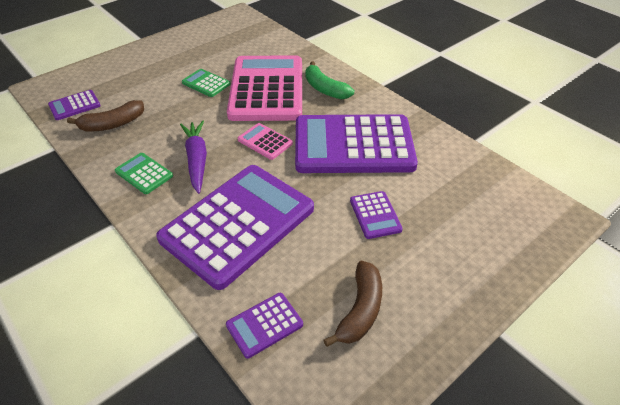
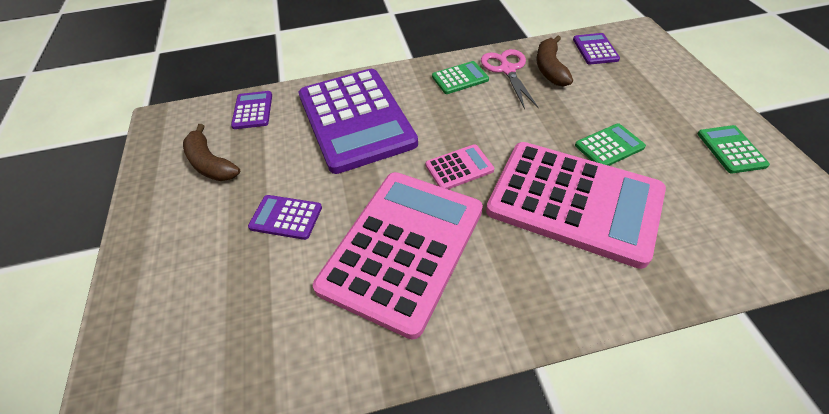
camera: 120 degrees right, 5 degrees up
(121, 148) = (507, 70): none -> pink scissors
(187, 44) = (731, 149): none -> green calculator
(197, 160) = (459, 112): purple carrot -> none
(325, 89) = (549, 270): green banana -> none
(353, 145) = (402, 248): purple calculator -> pink calculator

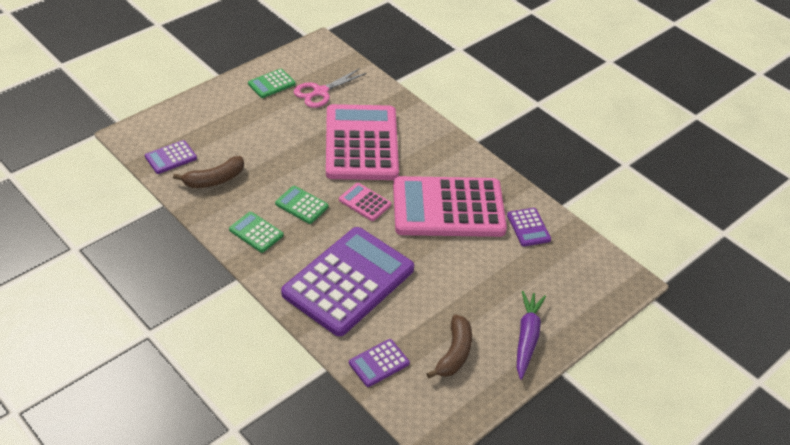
camera: 125 degrees left, 5 degrees down
(164, 233) = (527, 337): none -> purple carrot
(286, 217) = (467, 276): purple calculator -> purple calculator (528, 227)
(507, 70) = (228, 205): pink scissors -> pink scissors (320, 92)
(609, 146) = (299, 135): green calculator -> green calculator (301, 205)

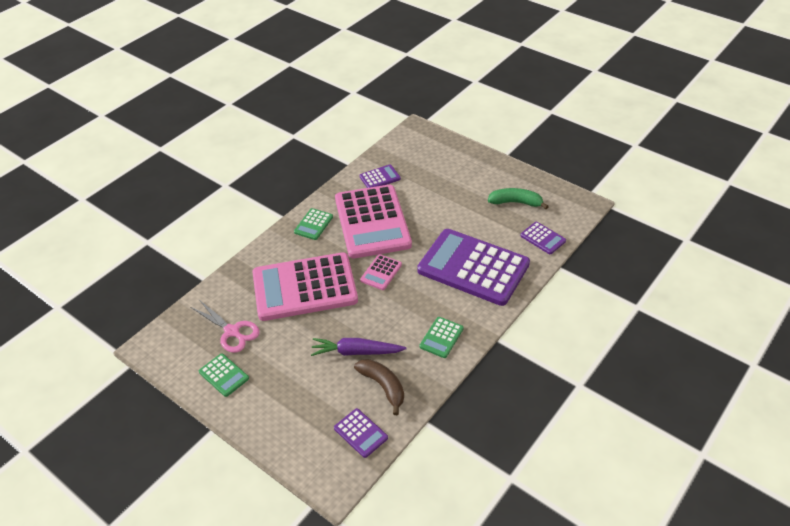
camera: 95 degrees left, 0 degrees up
(301, 205) = (397, 313): green calculator -> green calculator (313, 224)
(454, 353) = (515, 202): brown banana -> green banana
(527, 337) = (486, 170): purple carrot -> purple carrot (356, 352)

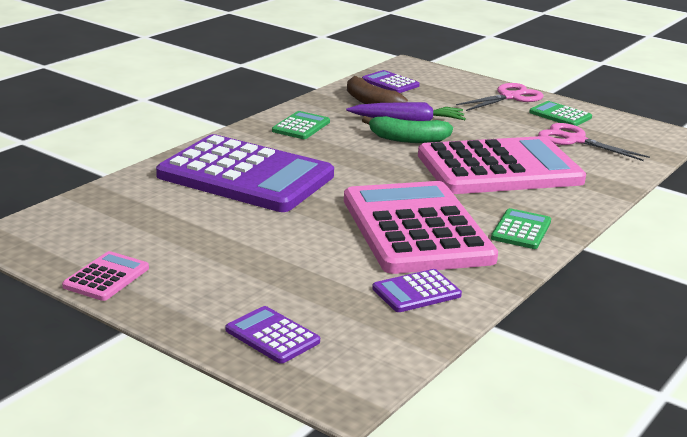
camera: 175 degrees right, 20 degrees down
(254, 410) = (510, 97): none -> pink scissors
(381, 272) = (389, 177): pink calculator -> pink calculator (106, 277)
(515, 202) = (143, 244): green banana -> green banana (408, 139)
(543, 238) = (118, 200): purple calculator -> purple calculator (272, 336)

